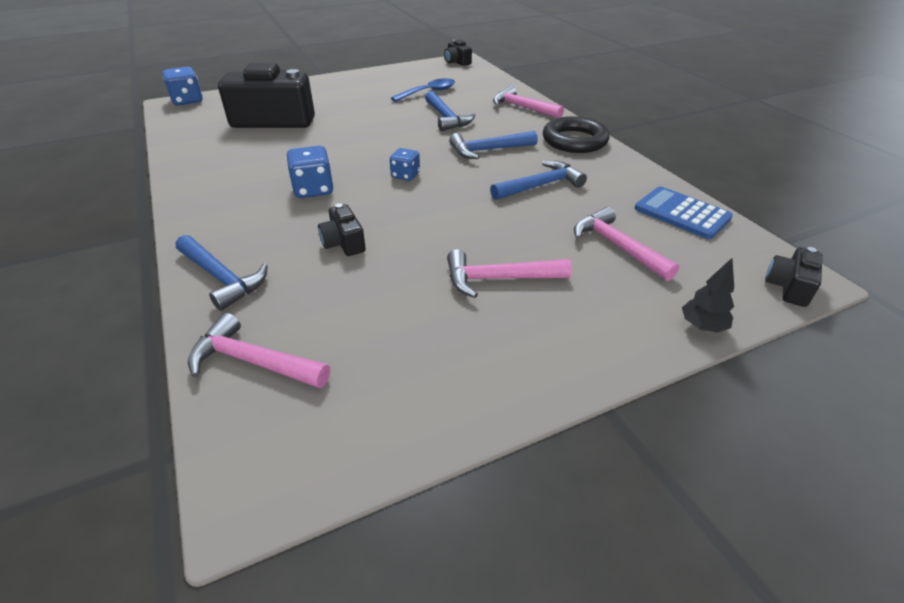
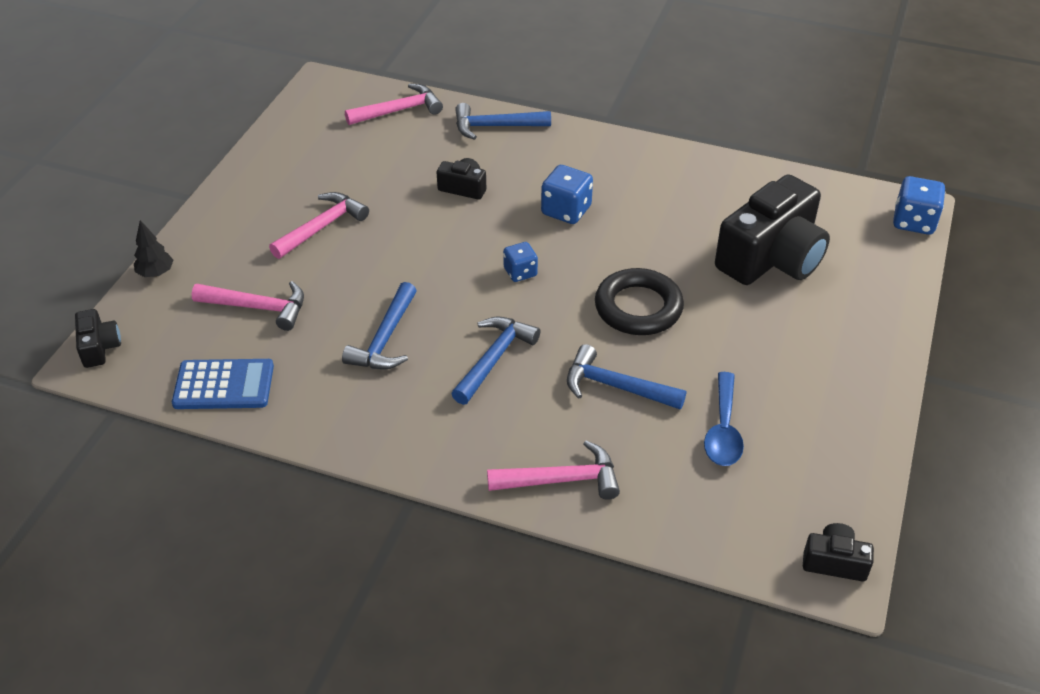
camera: 135 degrees right, 5 degrees up
(574, 141) = (422, 443): black ring -> black ring (638, 308)

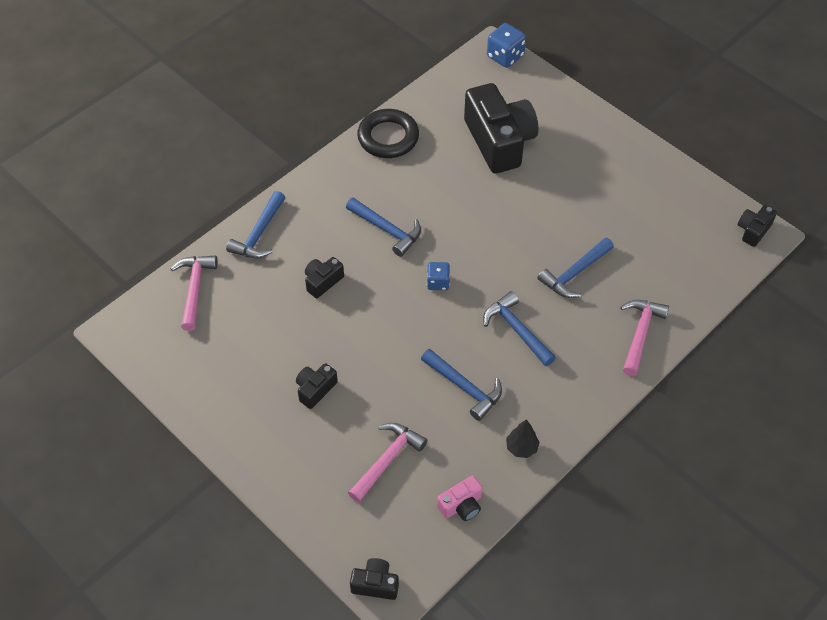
camera: 65 degrees left, 10 degrees up
(156, 273) = (306, 523): black tree -> black tree (521, 448)
(224, 385) = (461, 505): blue calculator -> pink camera
(322, 227) = (315, 389): pink hammer -> black camera
(566, 211) = (387, 230): blue dice -> blue hammer
(638, 308) = (509, 231): black ring -> black ring (388, 137)
(723, 430) = (636, 235): blue spoon -> none

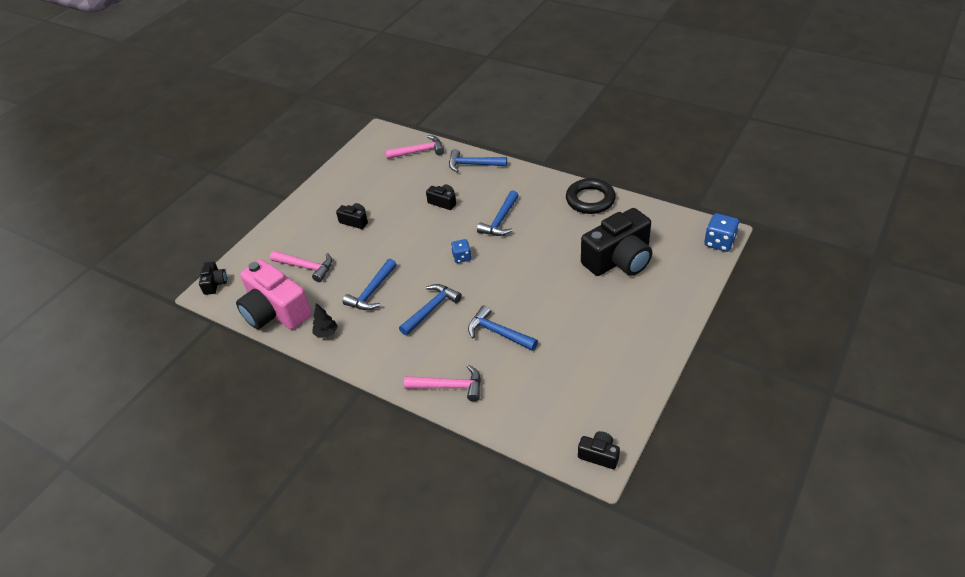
camera: 80 degrees right, 10 degrees down
(461, 505) = (275, 311): pink camera -> pink camera, size x2.22

